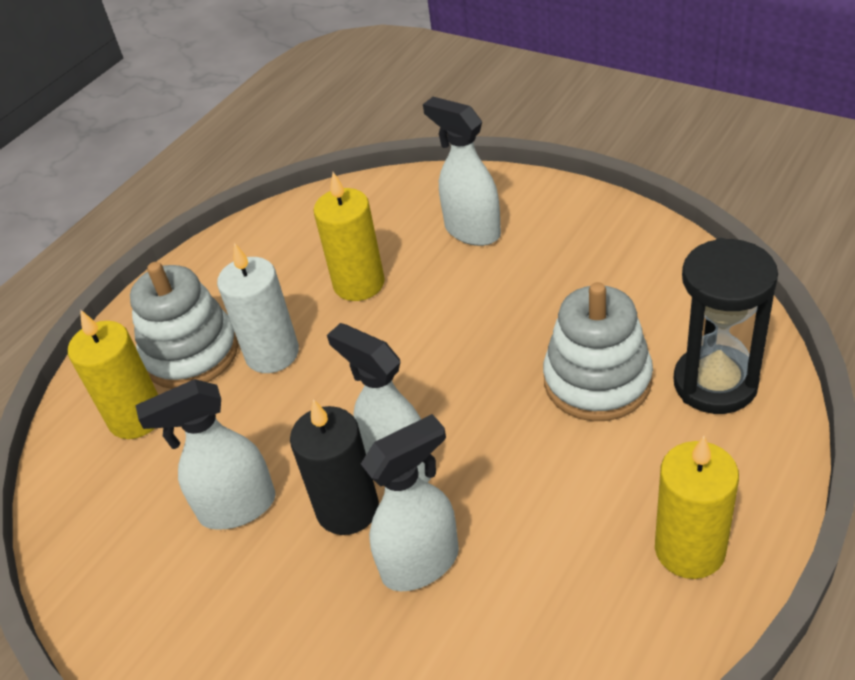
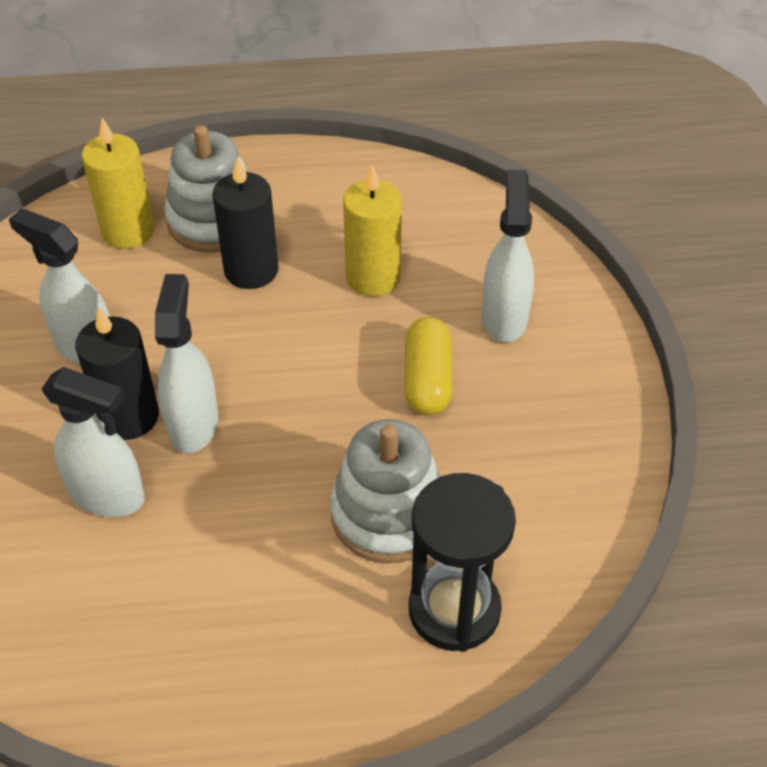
camera: 45 degrees right, 5 degrees up
(272, 354) = (251, 270): white candle -> black candle
(490, 299) = (427, 380): none -> yellow capsule
(689, 549) = (242, 682): yellow candle -> none

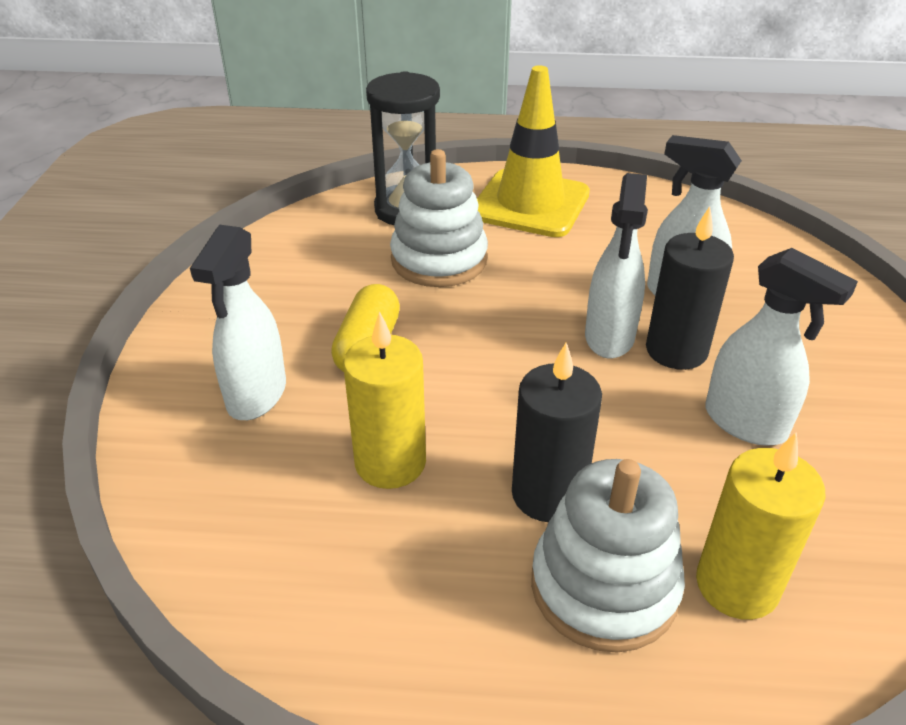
camera: 170 degrees left, 10 degrees down
(286, 652) = (530, 204): none -> yellow traffic cone

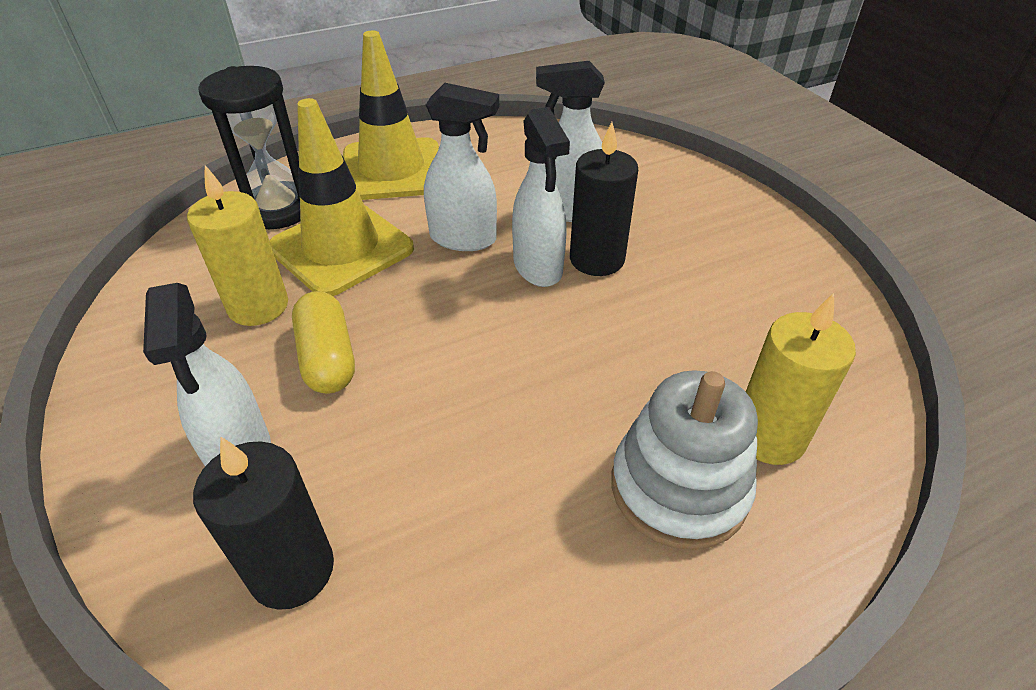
camera: 30 degrees left, 5 degrees up
(390, 463) = (425, 463): yellow candle -> yellow candle (258, 306)
(439, 260) = (341, 248): white stacking toy -> yellow traffic cone
(548, 494) = (582, 428): black candle -> black candle (292, 570)
(746, 423) = (686, 300): white spray bottle -> white spray bottle (464, 239)

